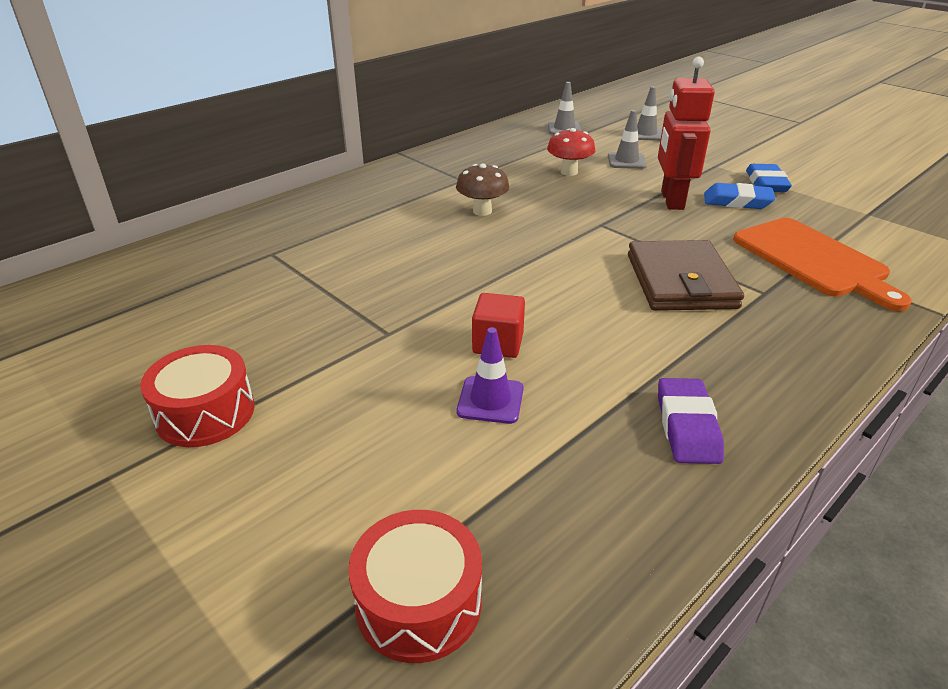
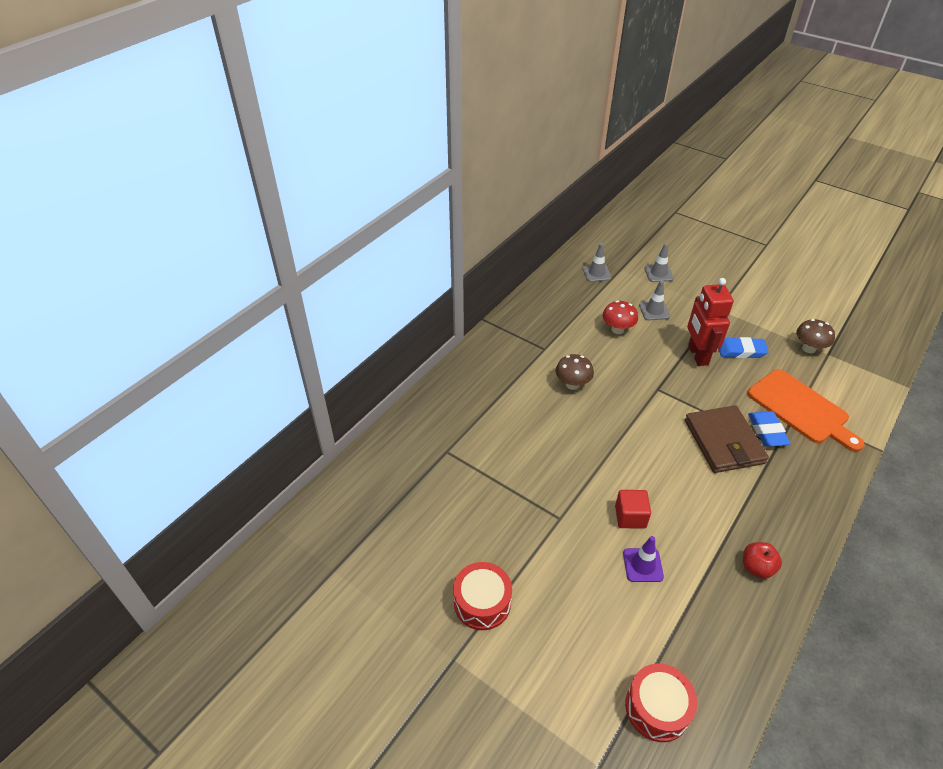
camera: 10 degrees left, 10 degrees up
(687, 426) = (757, 567): purple eraser -> red apple
(766, 183) = (756, 327): blue eraser -> blue eraser (767, 431)
(840, 207) = (809, 348): none -> brown mushroom

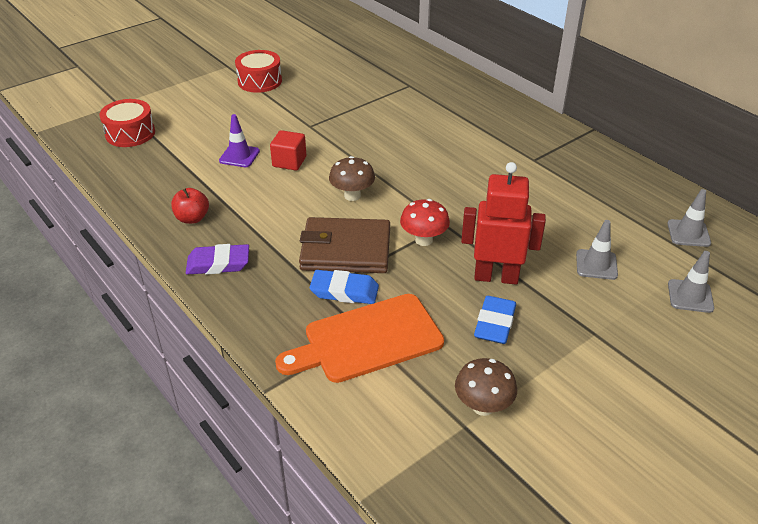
camera: 105 degrees right, 5 degrees down
(572, 384) = (471, 166): brown mushroom -> brown mushroom (352, 196)
(617, 329) = (560, 221): red mushroom -> red mushroom (423, 240)
(796, 522) = (218, 264): none -> purple eraser

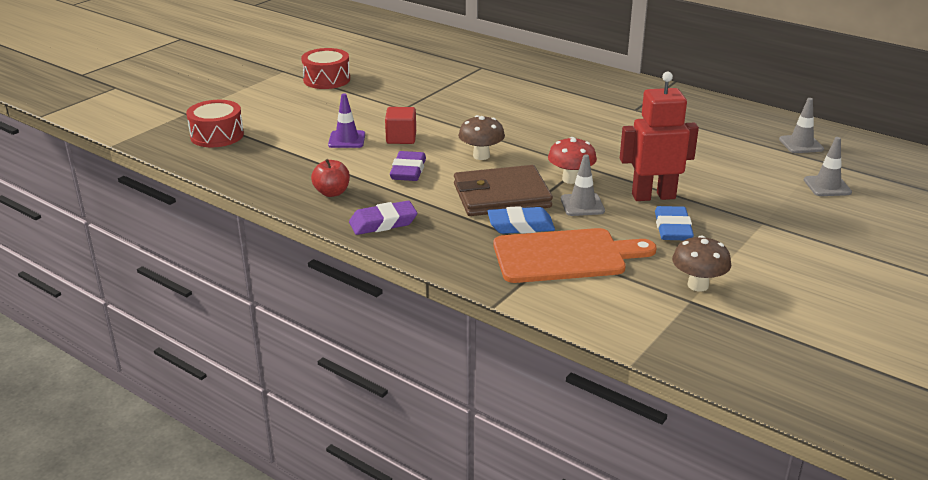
camera: 15 degrees left, 10 degrees down
(275, 203) = (408, 171): none -> purple eraser
(367, 339) = (565, 256): orange cutting board -> orange cutting board turned 150 degrees counterclockwise
(596, 264) = (736, 176): grey traffic cone -> grey traffic cone (582, 205)

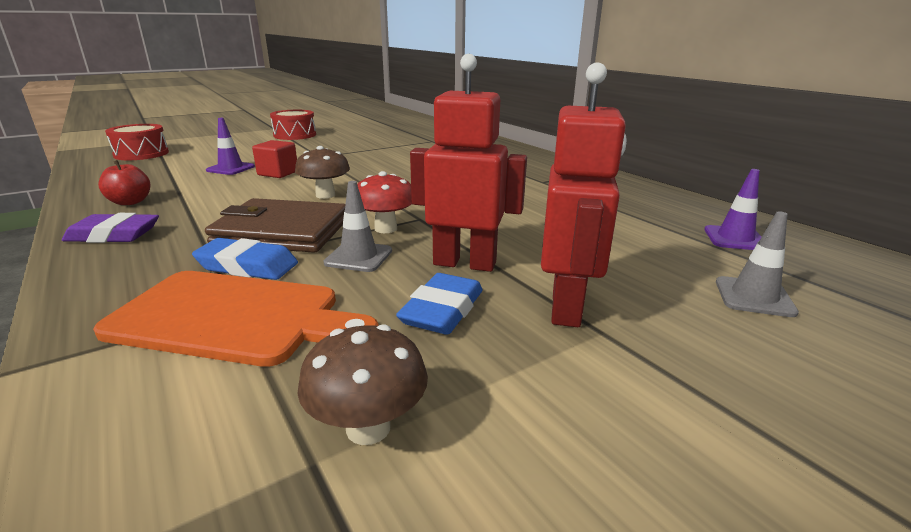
camera: 20 degrees right, 5 degrees down
(408, 171) = (234, 196): purple eraser -> none
(736, 213) = (567, 307): none -> red robot
(801, 144) = (735, 239): grey traffic cone -> purple traffic cone

